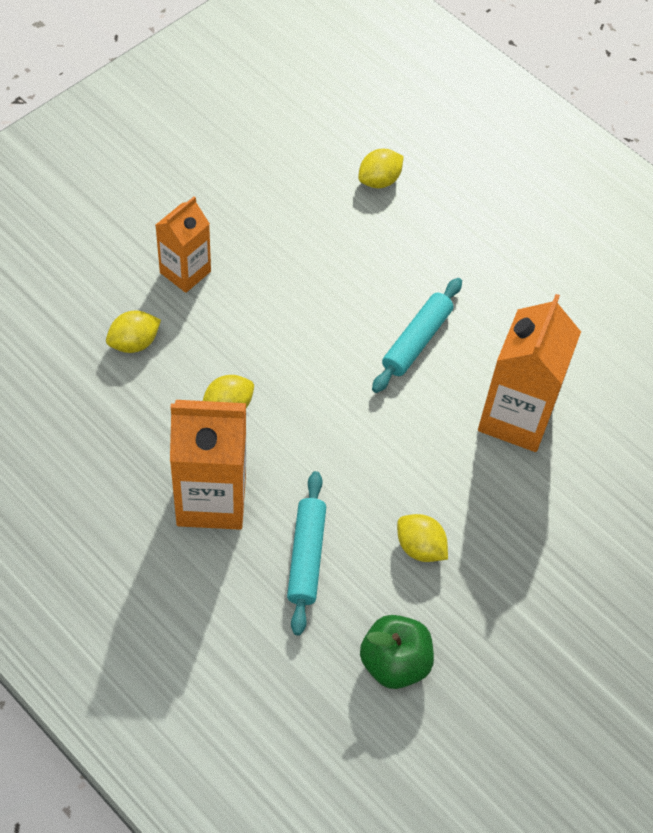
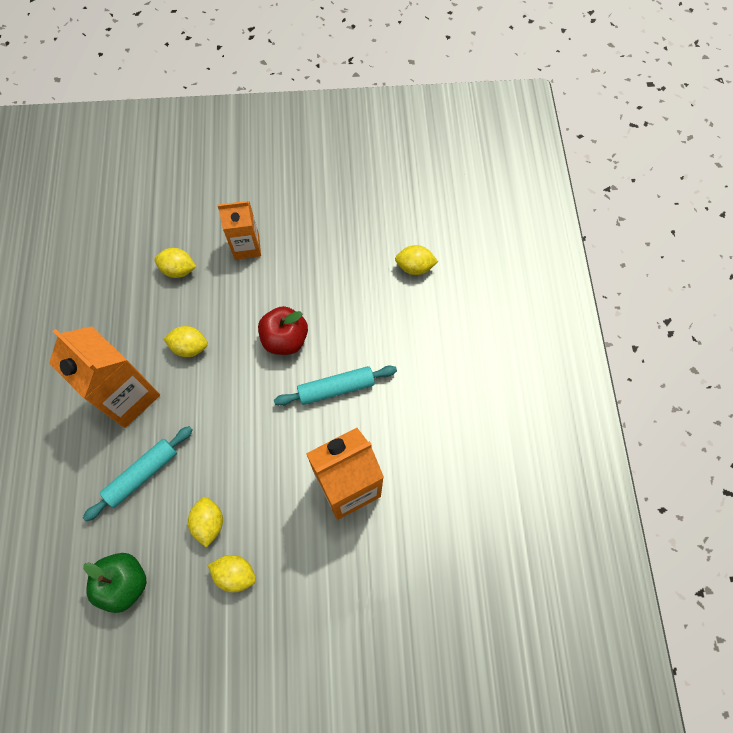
camera: 45 degrees right, 10 degrees up
(320, 332) = (285, 339): none -> red apple
(491, 570) = (235, 574): none -> yellow lemon

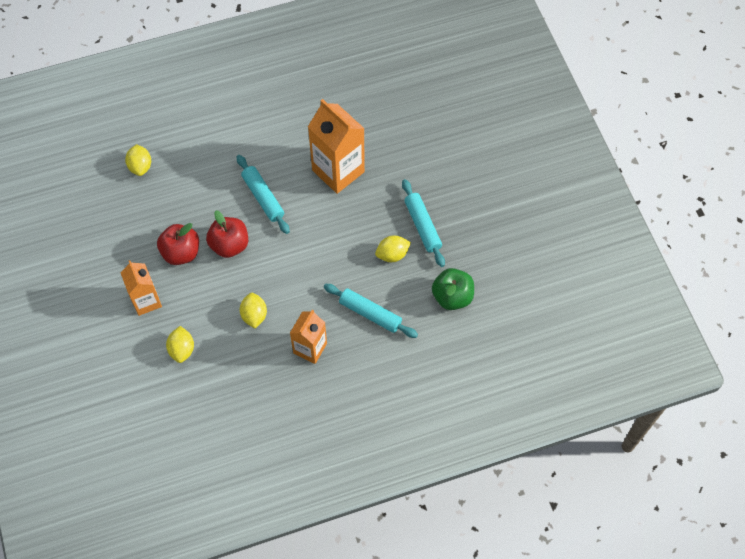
camera: 105 degrees left, 5 degrees down
(127, 396) = (310, 348): orange carton -> orange carton, size x0.62
(235, 574) = (422, 226): yellow lemon -> turquoise rolling pin
(292, 289) = (181, 252): none -> red apple

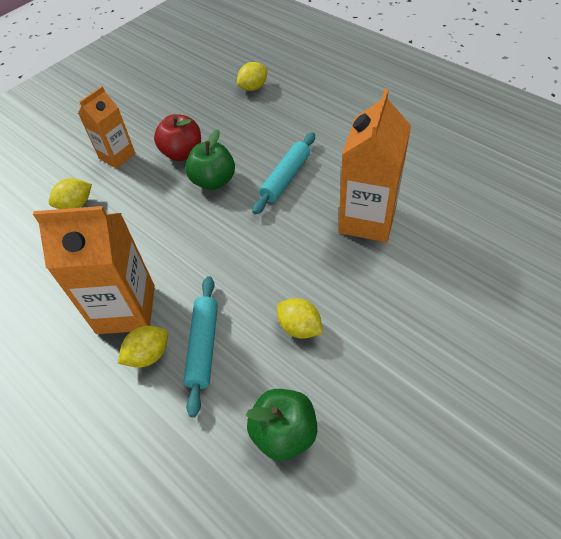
camera: 65 degrees right, 10 degrees down
(229, 245) = (213, 181): red apple -> green apple
(254, 315) = (143, 239): yellow lemon -> yellow lemon (148, 355)
(310, 348) = (126, 309): orange carton -> orange carton, size x1.61
(422, 226) = (363, 339): turquoise rolling pin -> none

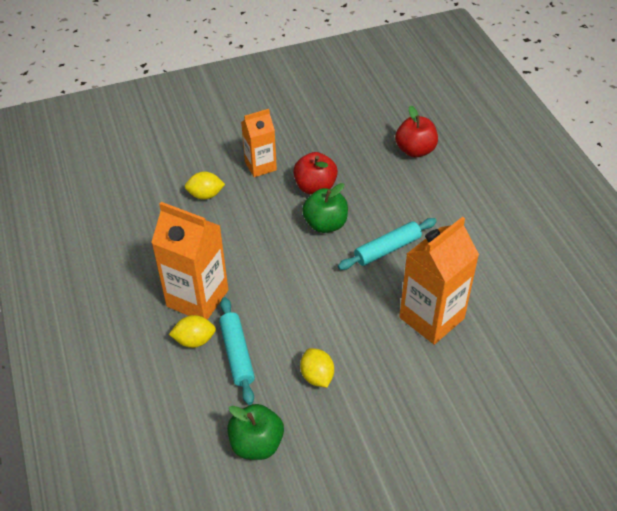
camera: 25 degrees right, 5 degrees down
(203, 346) = (237, 354): turquoise rolling pin -> turquoise rolling pin turned 45 degrees counterclockwise
(253, 87) = (415, 150): yellow lemon -> red apple

